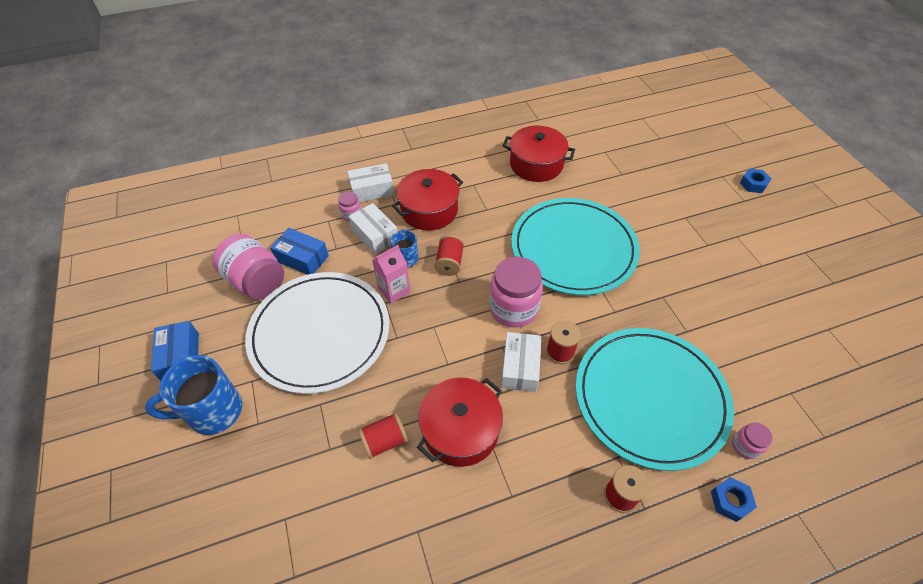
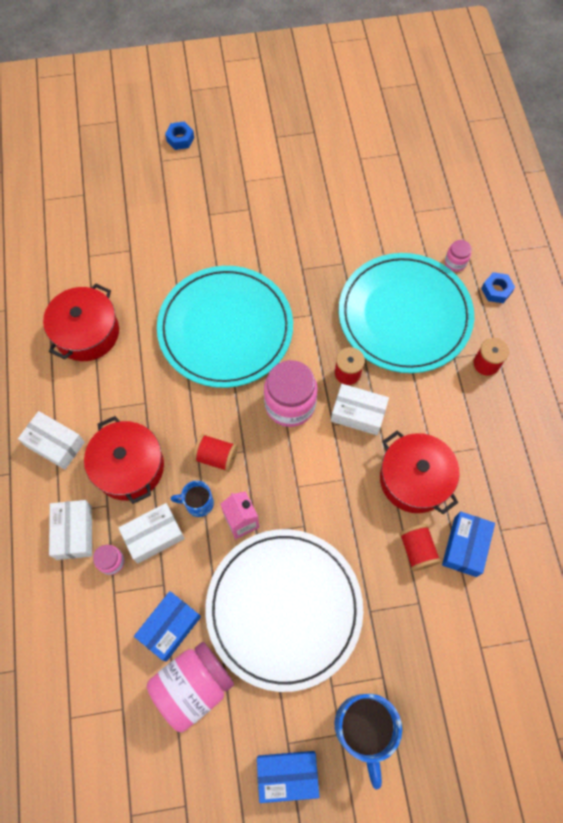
camera: 80 degrees left, 15 degrees up
(394, 491) = (465, 546): none -> blue box
(439, 166) = (55, 444): none -> white box

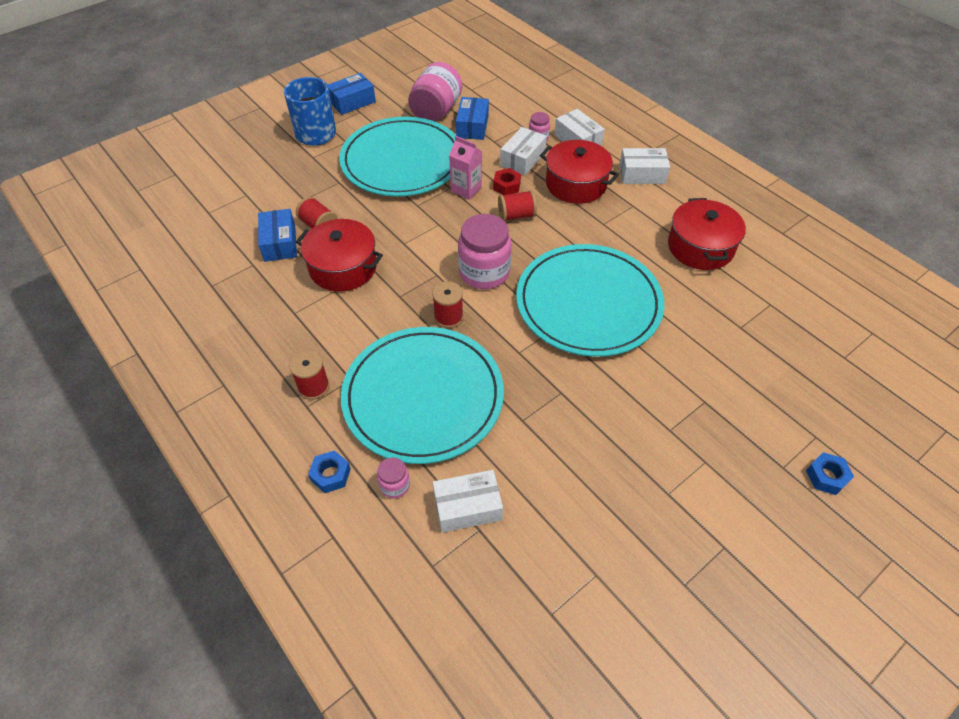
camera: 150 degrees right, 15 degrees down
(198, 503) = (506, 186): blue mug -> red nut
(284, 608) = (402, 161): white plate -> turquoise plate
(358, 413) = (419, 291): white box -> white box (467, 507)

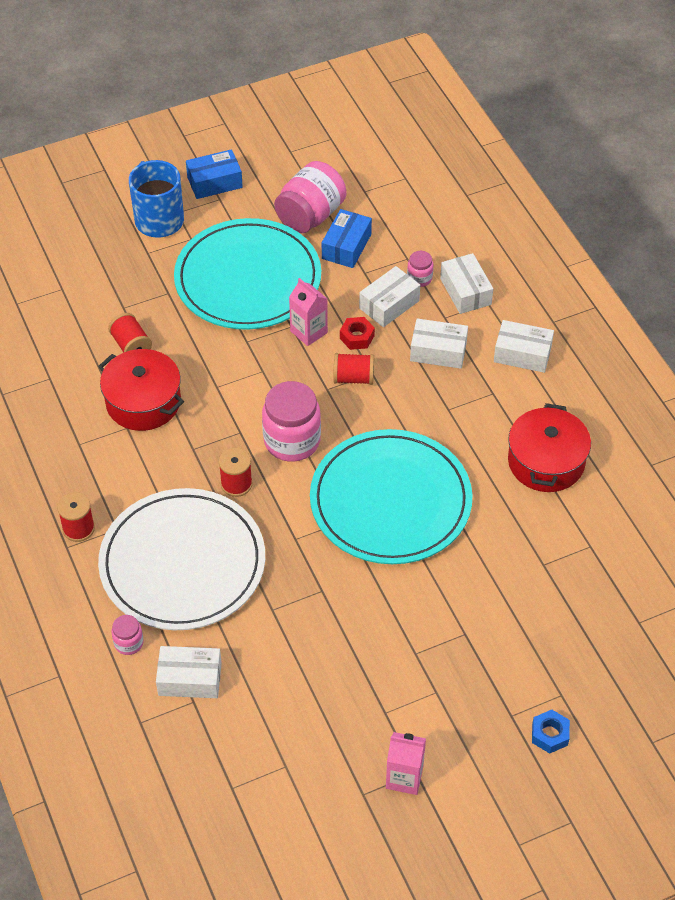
camera: 15 degrees right, 0 degrees up
(280, 243) = (84, 358): blue box -> none
(331, 475) = (72, 619): blue nut -> none
(423, 396) = (182, 563): turquoise plate -> white plate
(576, 184) = (438, 351): red pot -> white box
(716, 555) = (404, 777): none -> pink carton

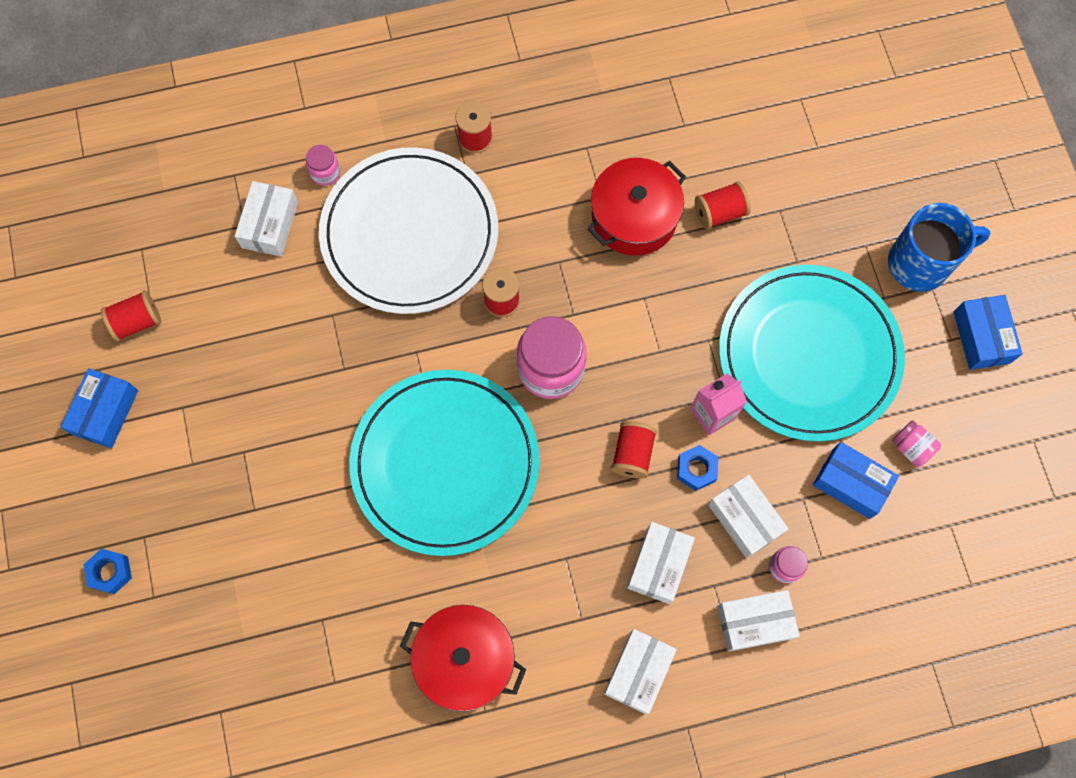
camera: 100 degrees right, 20 degrees up
(309, 772) = (137, 322): none -> red spool
(310, 215) = (911, 447): pink jar -> pink jar, size x0.48
(357, 337) = (696, 469): red nut -> blue nut
(404, 777) = (105, 412): pink carton -> blue box

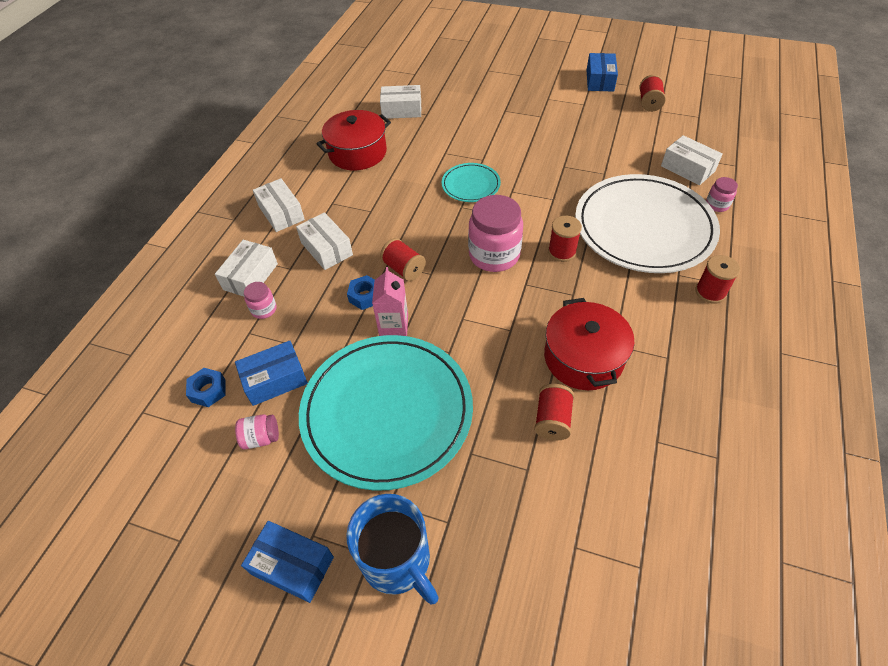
camera: 125 degrees right, 20 degrees down
(105, 412) = (600, 80): blue box -> blue box turned 45 degrees clockwise
(110, 572) = (511, 62): blue nut -> blue nut (208, 390)
(445, 463) = (471, 185): turquoise plate -> turquoise plate, size x0.46
(744, 519) = (311, 304): white box -> white box (402, 110)
(920, 263) = (397, 561): blue mug -> blue mug turned 60 degrees counterclockwise

